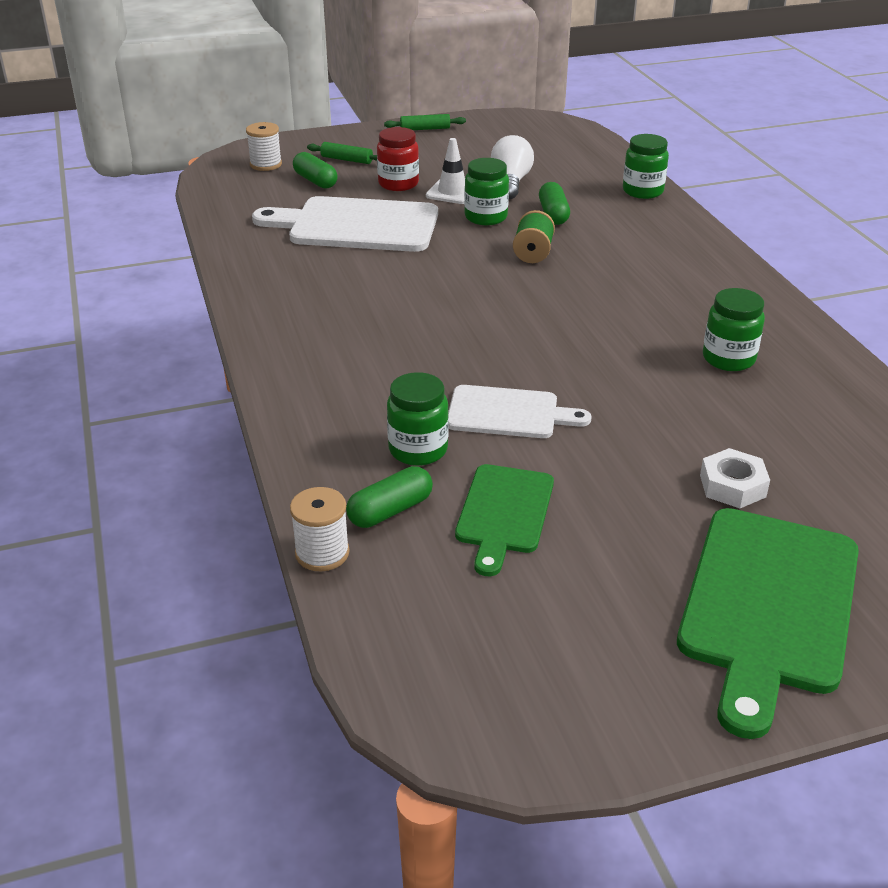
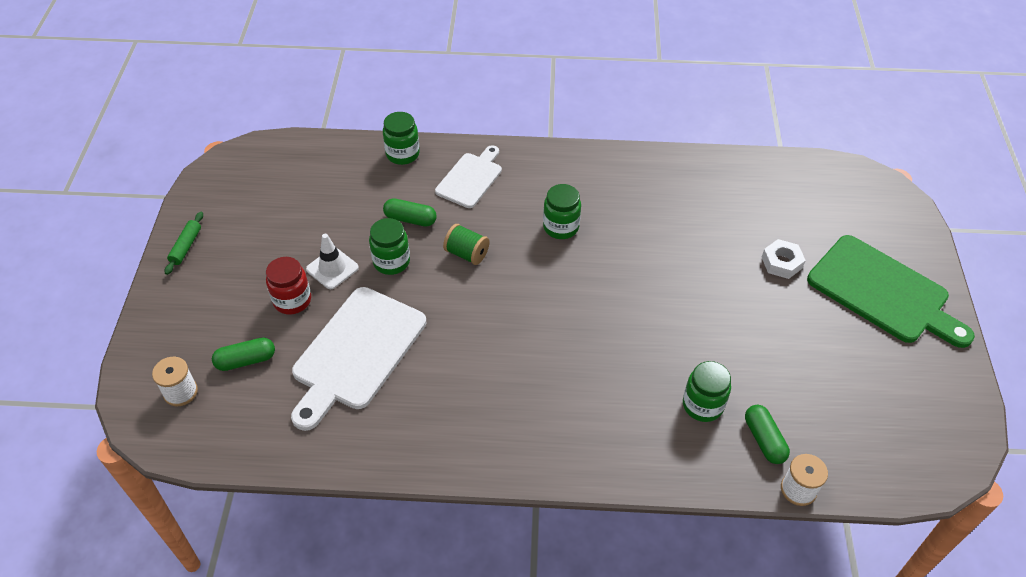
camera: 70 degrees left, 15 degrees up
(346, 160) = (214, 324): green rolling pin -> none
(504, 513) = (781, 380): green cutting board -> none
(508, 413) = (676, 342): white cutting board -> white cutting board (470, 178)
(511, 182) = (338, 225): white light bulb -> none
(728, 359) = (653, 208): green jar -> green jar (561, 227)

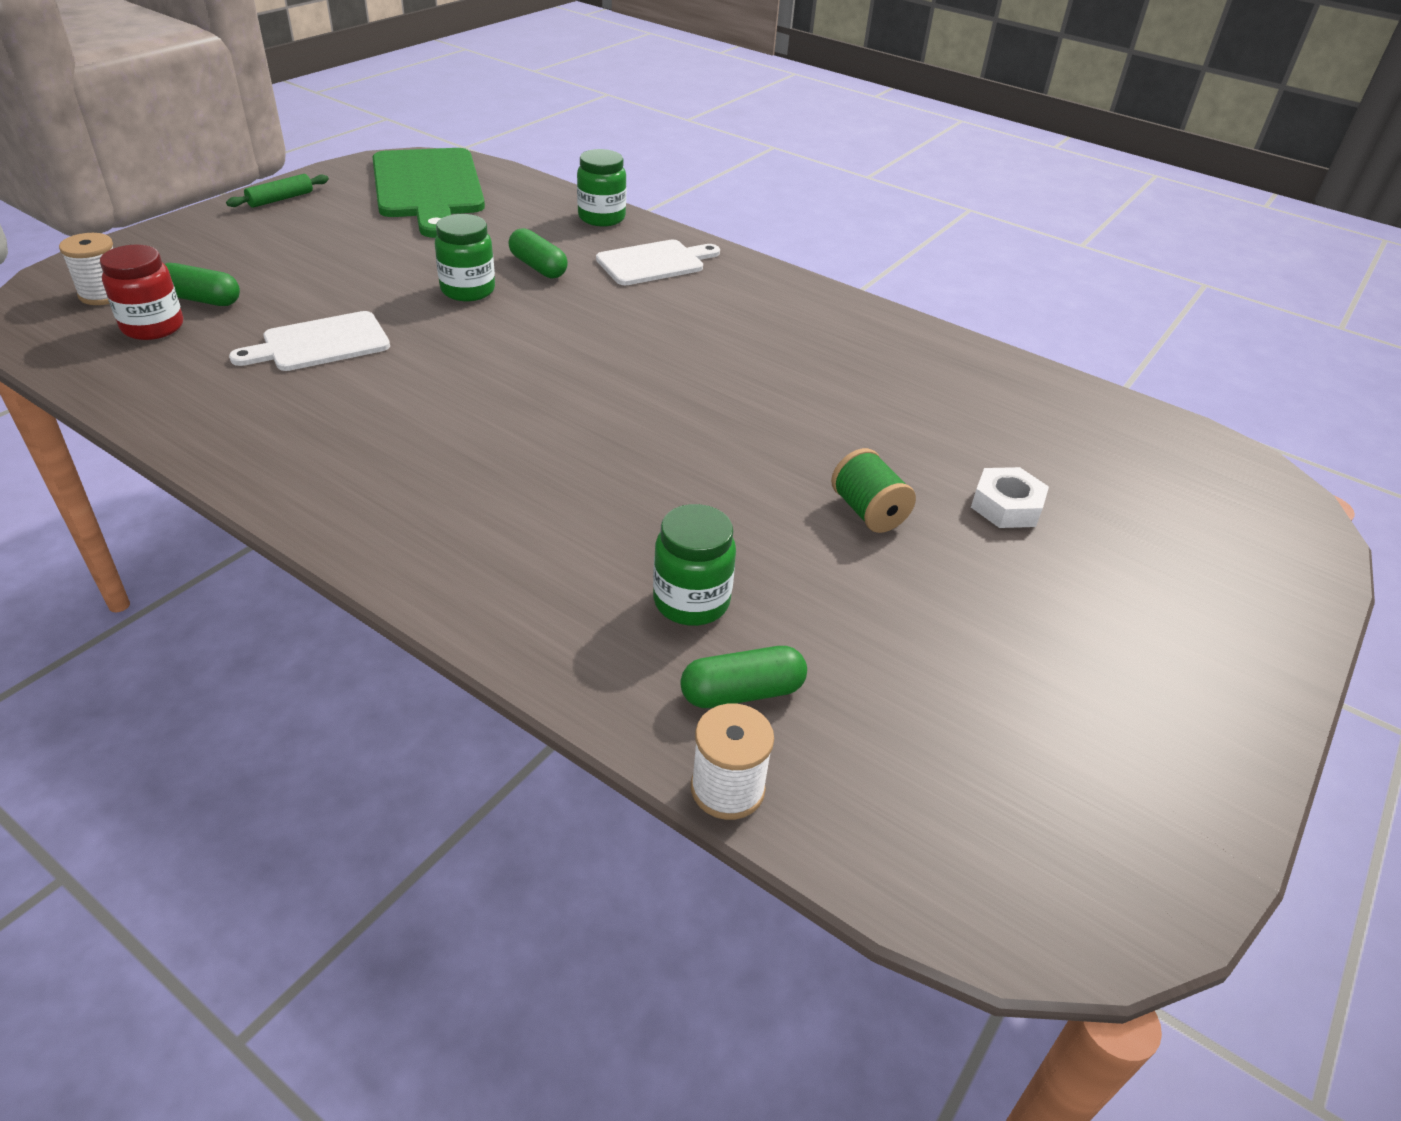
camera: 30 degrees right, 10 degrees down
(292, 300) = (318, 276): red jar -> red jar (153, 327)
(332, 268) = (397, 270): white traffic cone -> none
(356, 352) = (320, 343): white cutting board -> white cutting board, size x0.59
(466, 253) = (563, 318): green spool -> green spool (868, 512)
(561, 227) = (713, 343): green jar -> none
(764, 440) = (742, 692): green capsule -> green capsule turned 60 degrees clockwise
(883, 292) = (1159, 615): green cutting board -> green cutting board (428, 188)

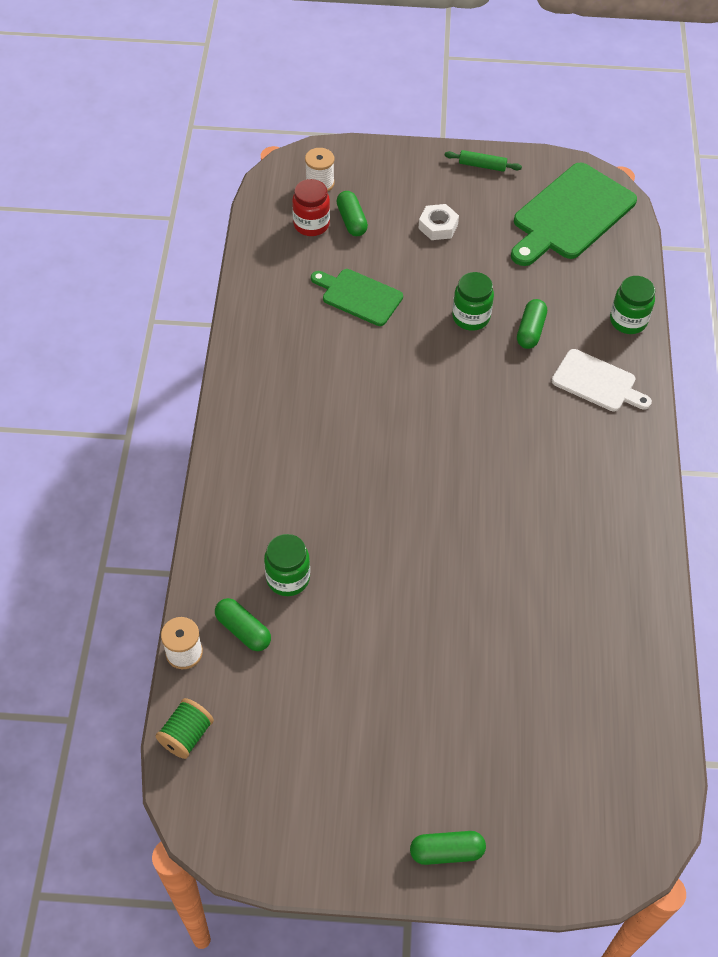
camera: 60 degrees right, 15 degrees up
(320, 343) = (359, 296): white cutting board -> green cutting board
(868, 512) = (423, 623): green spool -> green spool (186, 735)
(1006, 506) = (487, 692): white nut -> white nut (438, 226)
(1236, 646) = (446, 852): none -> green capsule

